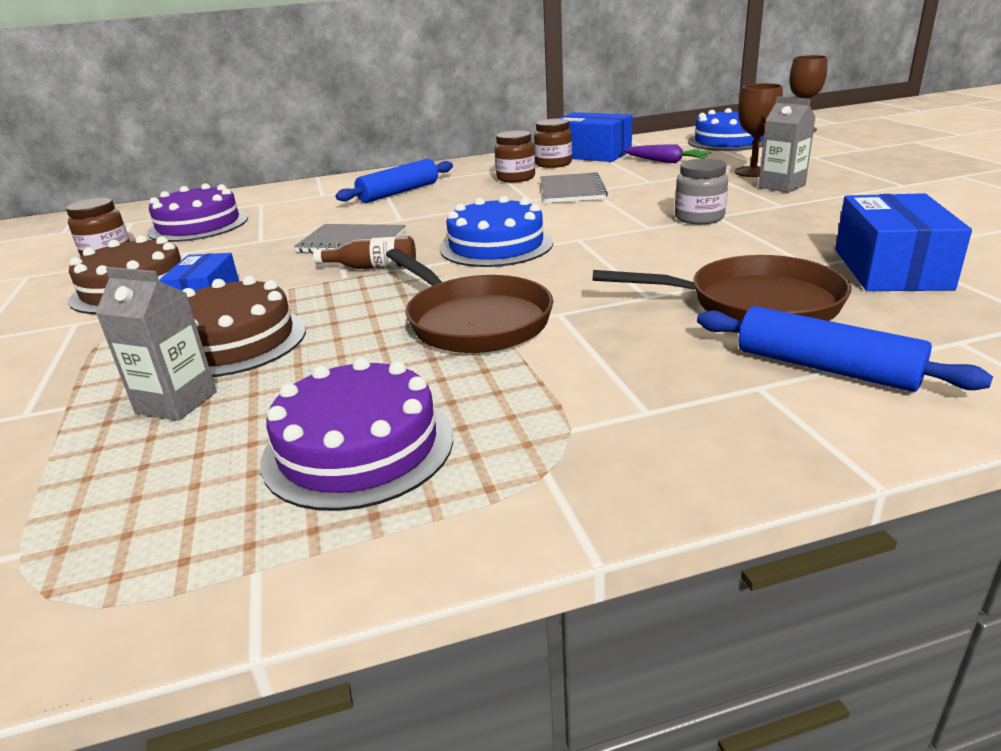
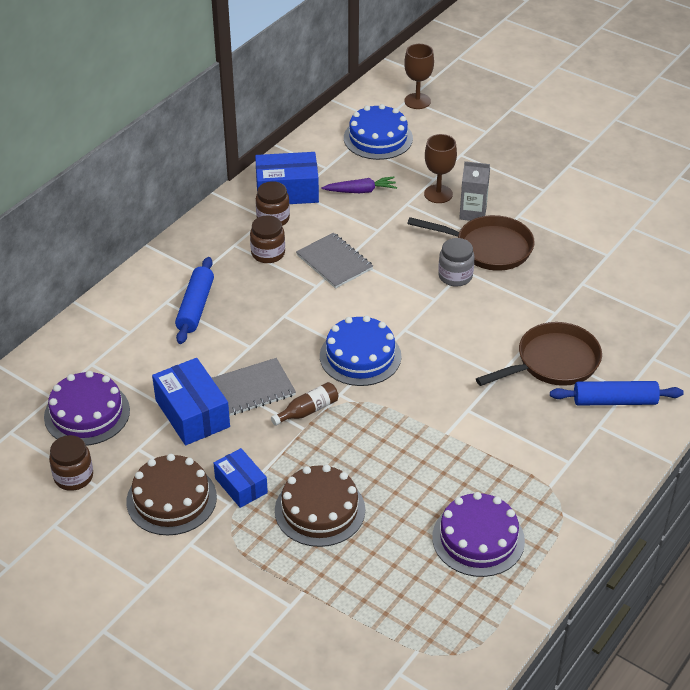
camera: 40 degrees left, 15 degrees up
(176, 402) = (358, 560): grey carton -> none
(473, 321) = (431, 435): brown pan -> brown pan (488, 248)
(891, 269) = (593, 302): blue box -> blue box (192, 413)

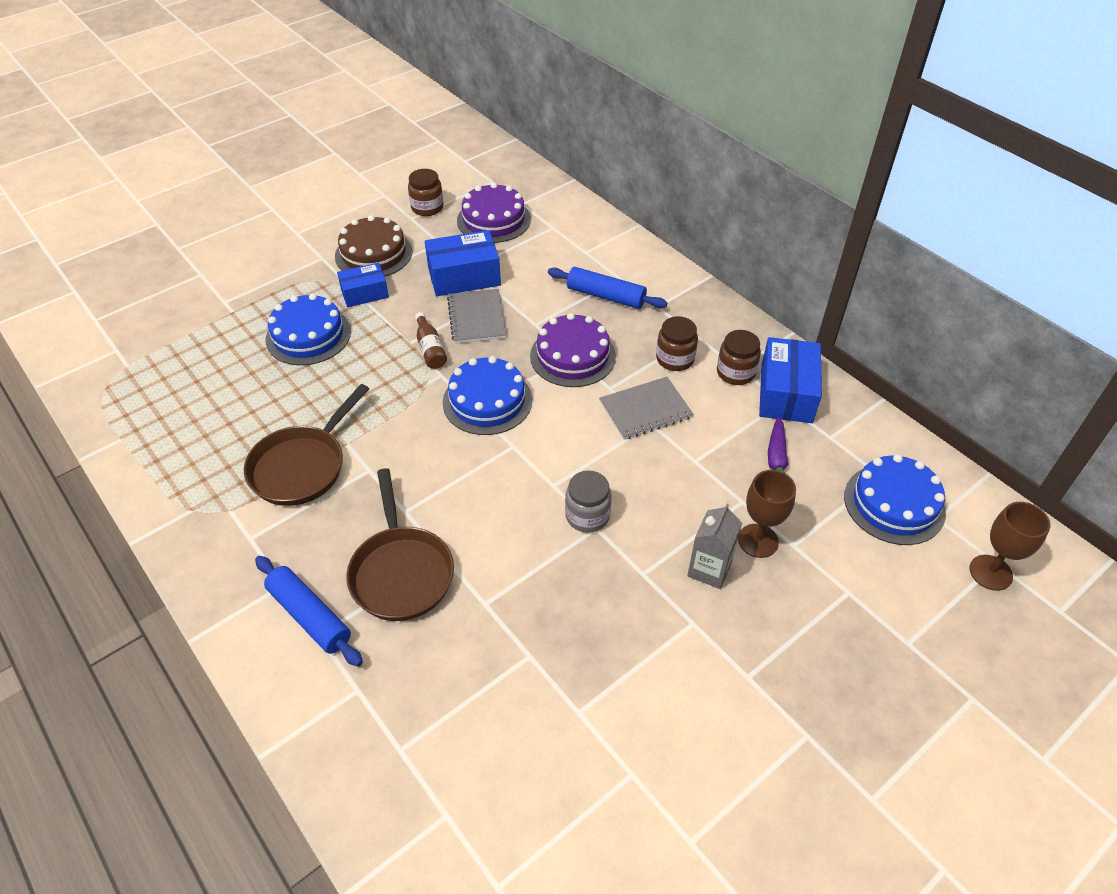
camera: 105 degrees right, 5 degrees up
(320, 510) = (308, 335): brown cake -> blue cake
(478, 539) = (206, 434): purple cake -> purple cake (572, 356)
(488, 248) = (632, 566): brown pan -> brown pan (302, 466)
(614, 401) = (310, 616): blue rolling pin -> blue rolling pin turned 60 degrees counterclockwise

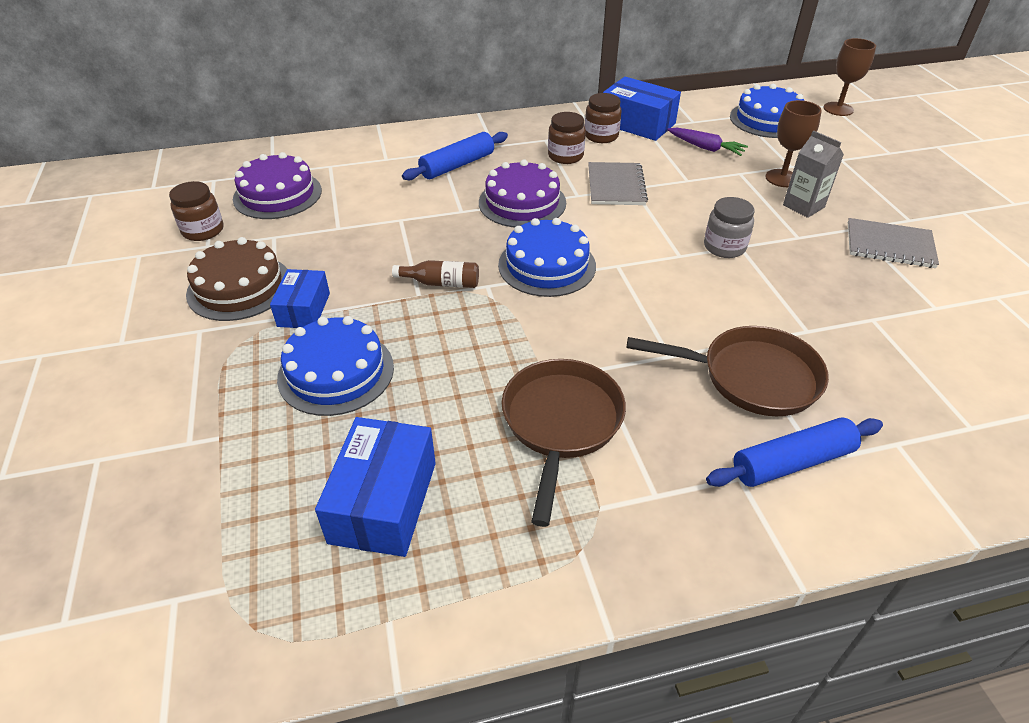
camera: 65 degrees left, 5 degrees down
(302, 466) = (561, 423): brown pan -> brown pan turned 135 degrees counterclockwise
(464, 277) = (348, 234): blue box -> blue box (384, 502)
(477, 318) = (420, 242): grey notebook -> grey notebook (889, 245)

